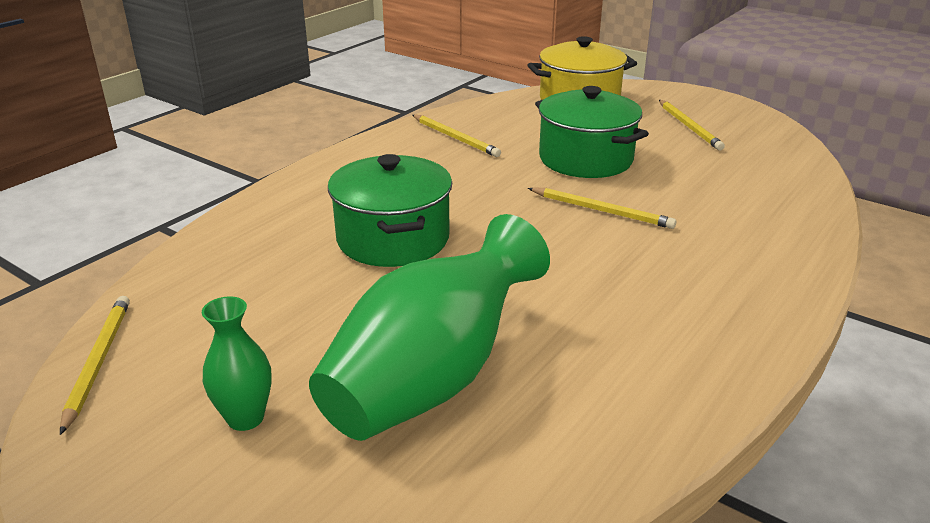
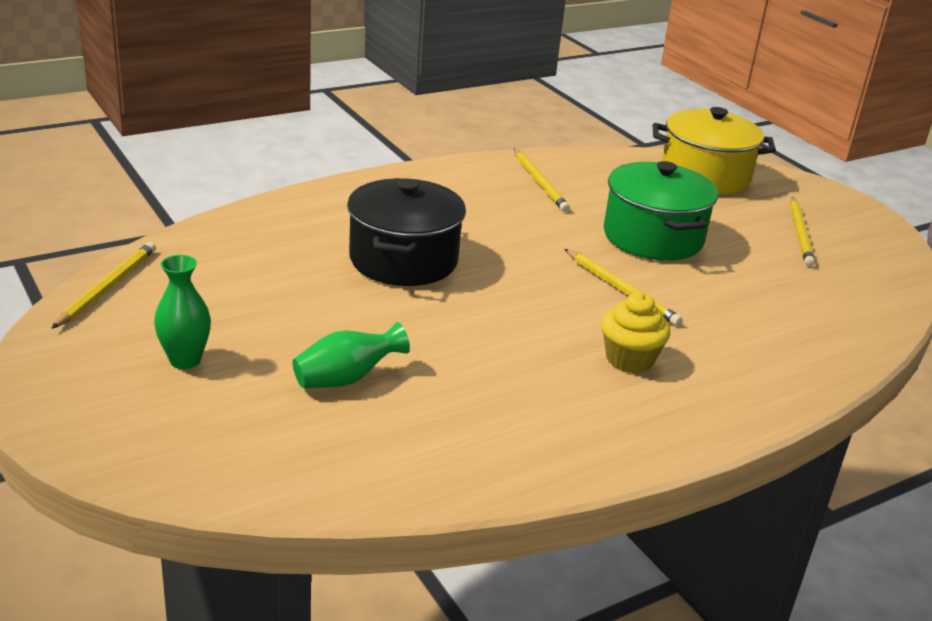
camera: 20 degrees right, 0 degrees up
(393, 239) = (403, 260): green pot -> black pot
(432, 378) = (346, 379): green vase -> green vase, size x0.46
(664, 270) = (629, 359): none -> yellow cupcake

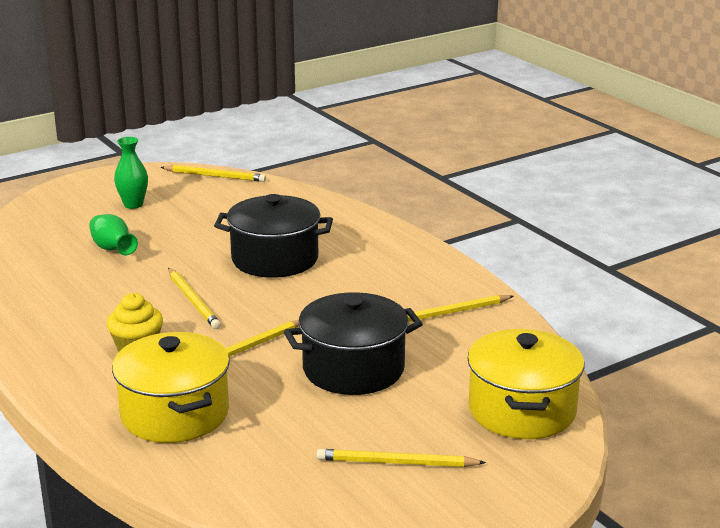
camera: 90 degrees right, 5 degrees down
(510, 318) = (193, 301): none -> yellow pencil
(653, 237) = (353, 369): green pot -> black pot
(761, 337) = (175, 414): none -> yellow pot

